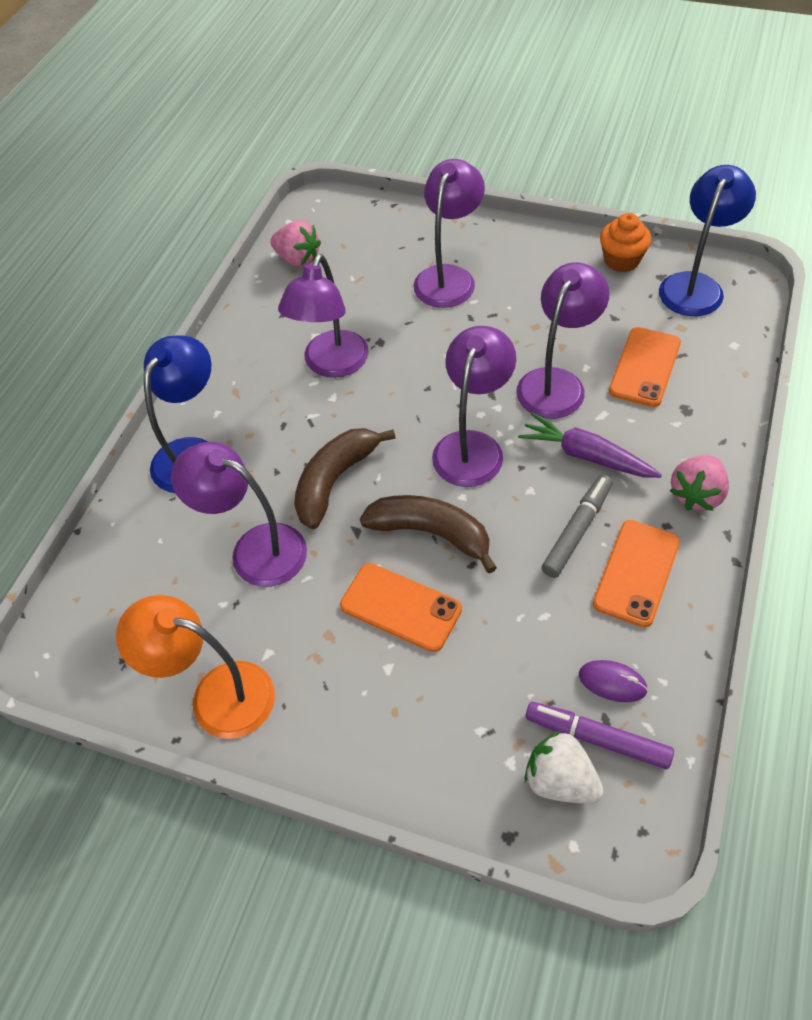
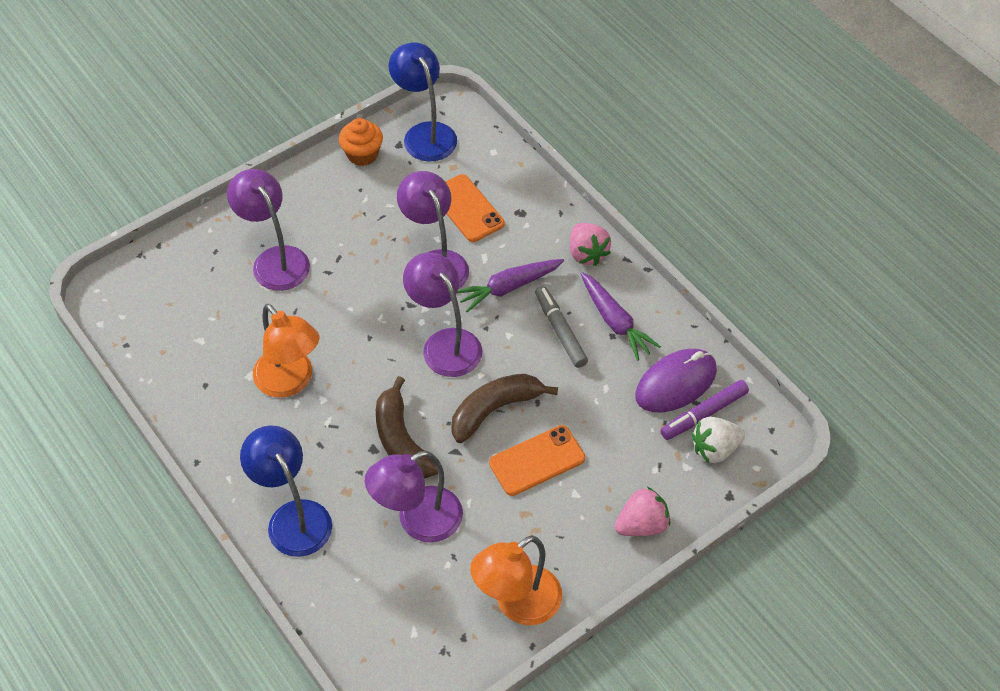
camera: 60 degrees left, 0 degrees up
(298, 259) = (153, 341): pink strawberry -> pink strawberry (642, 525)
(331, 365) = (290, 382): purple lamp -> orange lamp
(612, 682) = (675, 383): purple mouse -> purple mouse, size x1.93
(636, 573) = (615, 321): orange phone -> purple carrot

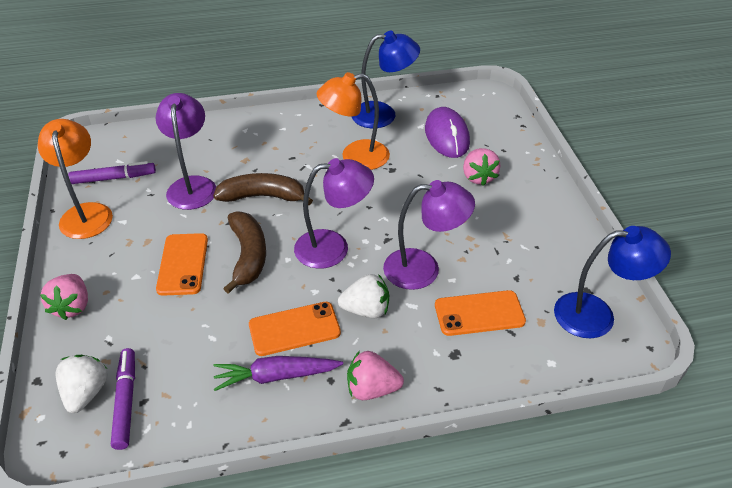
camera: 115 degrees right, 10 degrees down
(275, 260) = (478, 177): purple lamp -> pink strawberry
(293, 517) = (246, 132): blue lamp -> blue lamp (383, 114)
(362, 154) = (582, 260): orange cupcake -> none
(447, 615) = (114, 178): none -> purple marker
(508, 287) = (366, 310): purple carrot -> white strawberry
(560, 330) = (294, 329): grey marker -> orange phone
(675, 383) = (174, 394): purple mouse -> purple mouse (447, 136)

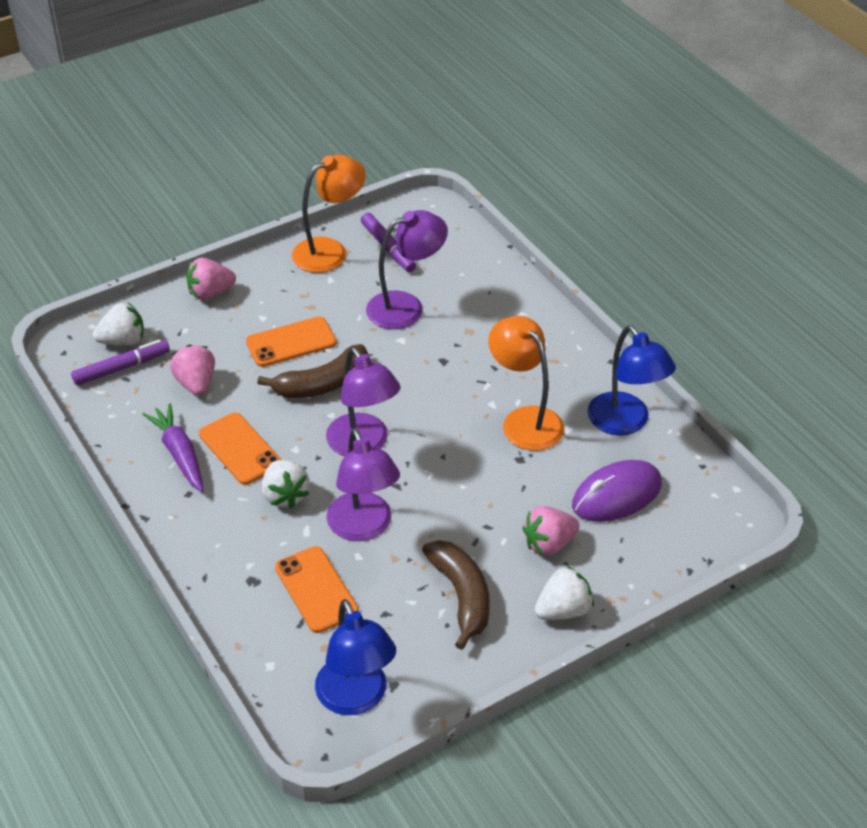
camera: 70 degrees right, 0 degrees up
(263, 196) = (416, 365): brown banana -> brown banana (461, 596)
(372, 389) = (187, 526): pink strawberry -> pink strawberry (196, 383)
(540, 186) = (563, 610): none -> white strawberry

